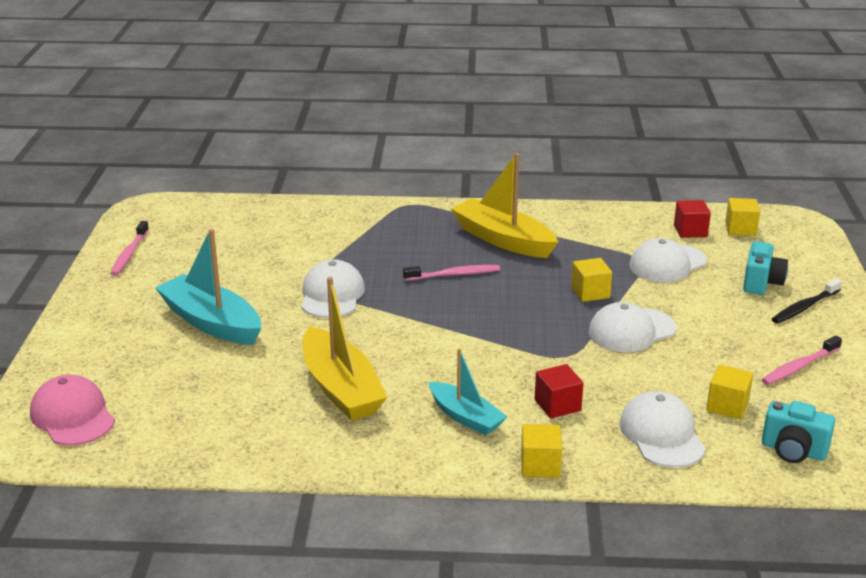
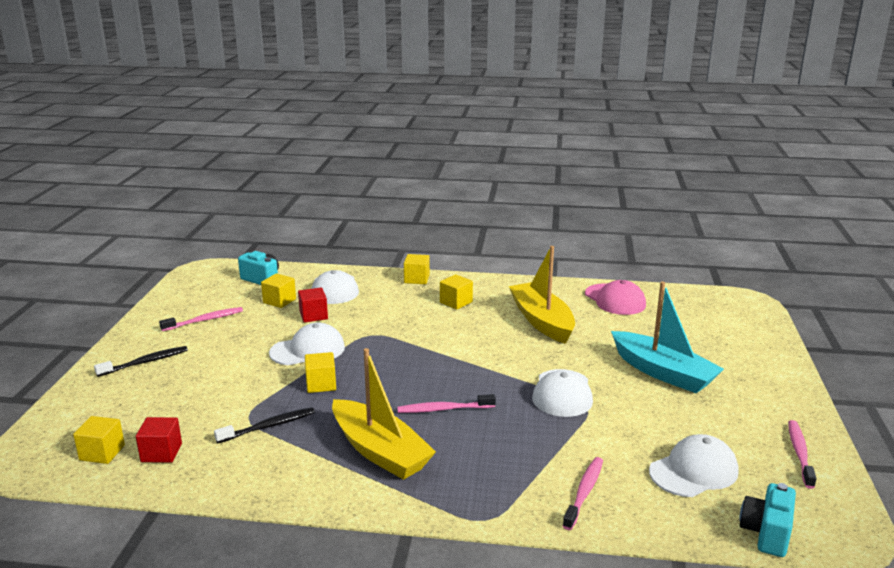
camera: 175 degrees left, 5 degrees down
(73, 416) = (723, 313): pink cap -> pink cap (615, 300)
(330, 221) = (584, 492): none -> pink toothbrush
(465, 417) = (456, 302): turquoise boat -> yellow cube
(557, 405) = (392, 306): red cube -> red cube (313, 315)
(614, 253) = (268, 426): none -> black toothbrush
(667, 264) = (224, 411): white cap -> white cap (694, 471)
(761, 283) = (155, 386): turquoise camera -> turquoise camera (766, 533)

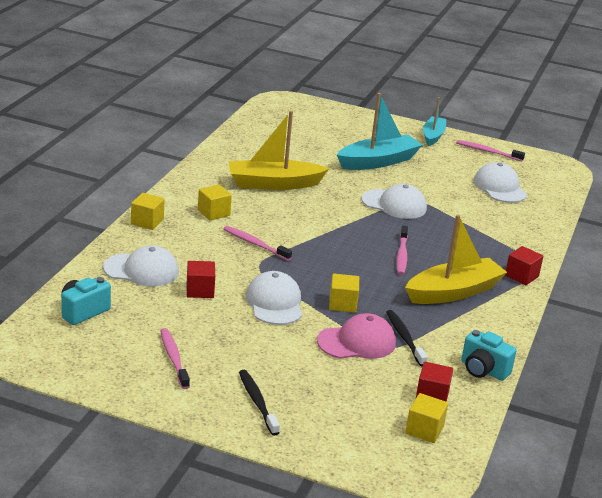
camera: 80 degrees left, 5 degrees up
(279, 301) = (151, 306): yellow cube -> none
(449, 504) = (521, 276): none -> red cube
(584, 492) = (516, 227): pink toothbrush -> pink toothbrush (255, 244)
(615, 300) = (250, 145): pink cap -> pink cap (357, 342)
(766, 533) = (561, 186): turquoise camera -> turquoise camera (483, 370)
(789, 404) = (433, 136): none -> turquoise boat

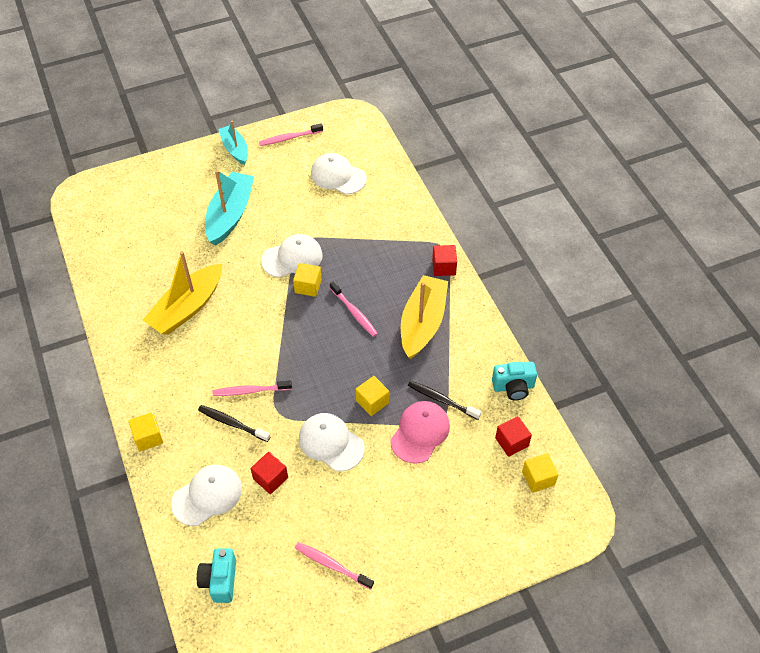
camera: 40 degrees left, 25 degrees up
(213, 213) = (183, 382): yellow cube -> yellow cube (308, 286)
(257, 402) = (426, 553): black toothbrush -> black toothbrush (232, 423)

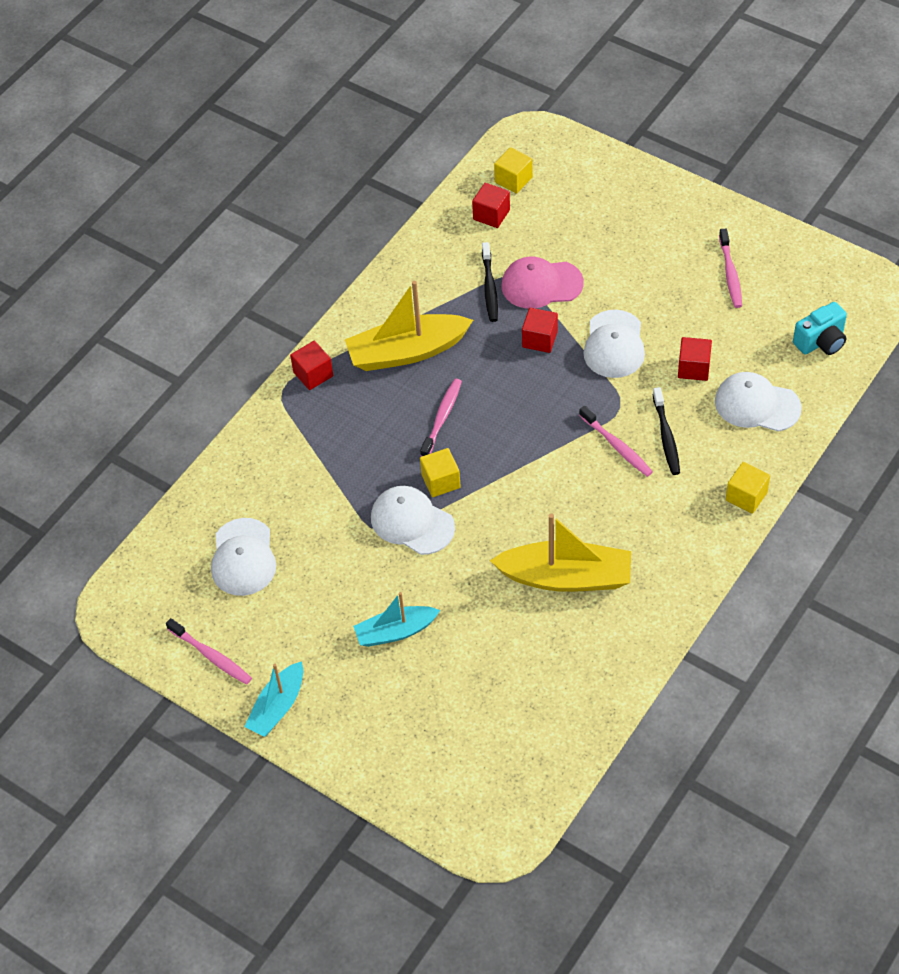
camera: 120 degrees left, 0 degrees up
(230, 215) = (395, 632): turquoise boat -> turquoise boat, size x0.62
(372, 402) = (539, 339): yellow cube -> red cube
(513, 387) = (427, 242): turquoise camera -> none

